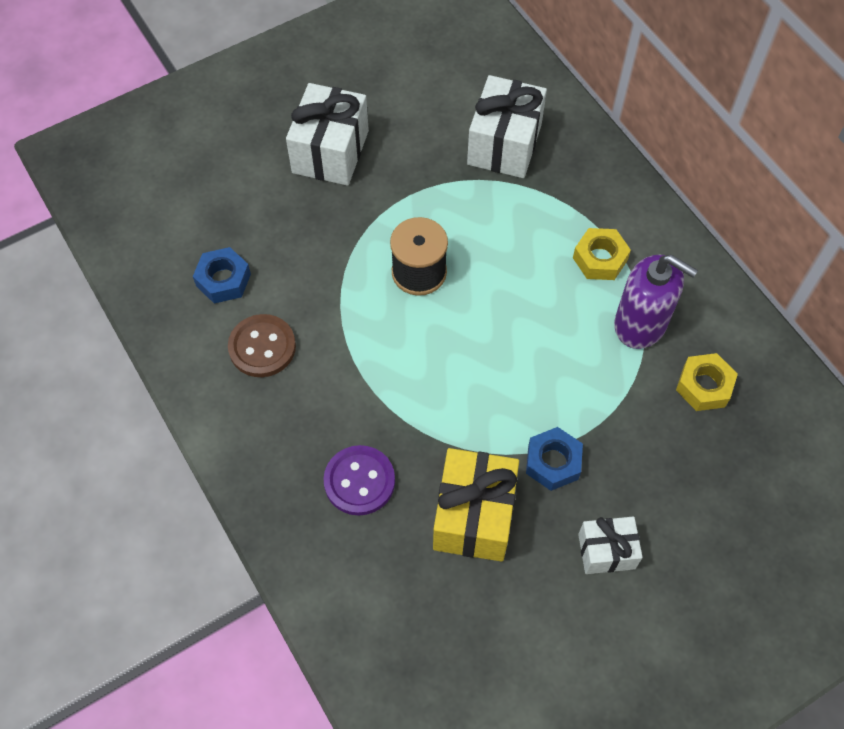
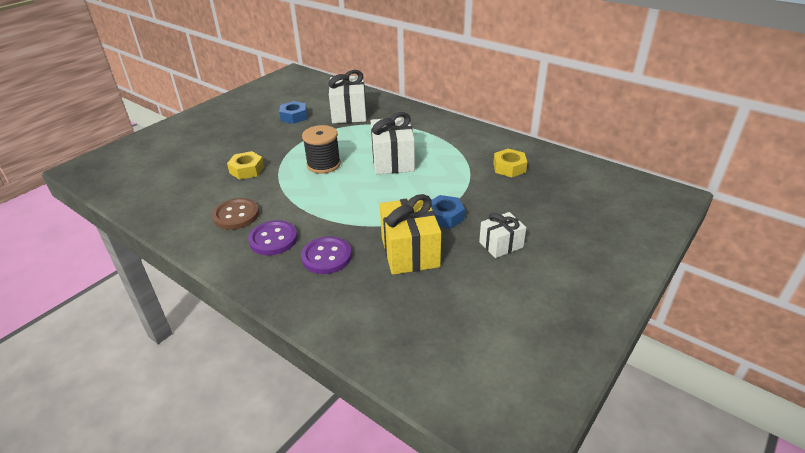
camera: 20 degrees left, 25 degrees down
(223, 280) = (200, 194): blue nut -> blue nut (294, 117)
(299, 418) = (273, 239): none -> purple button
(330, 152) = (251, 135): white gift -> white gift (393, 161)
(600, 259) = (423, 138): yellow nut -> yellow nut (247, 170)
(640, 324) = (460, 154): purple soap dispenser -> none

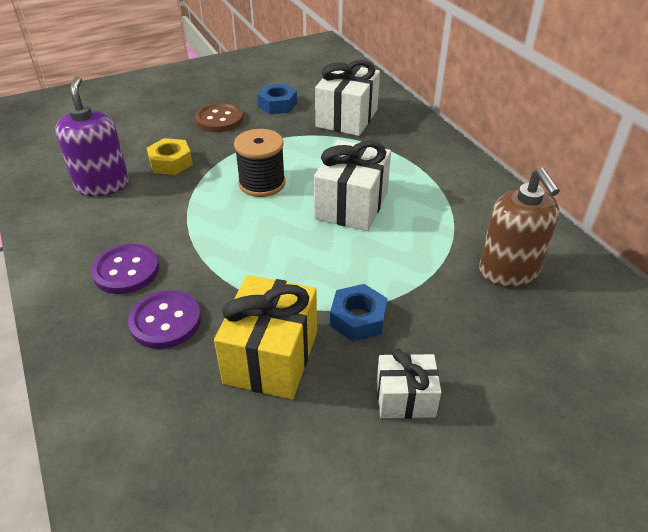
camera: 25 degrees right, 5 degrees up
(206, 197) = (102, 185): none -> purple soap dispenser
(236, 215) = (113, 221): brown button -> brown button (219, 119)
(509, 167) = (509, 271): yellow nut -> brown soap dispenser

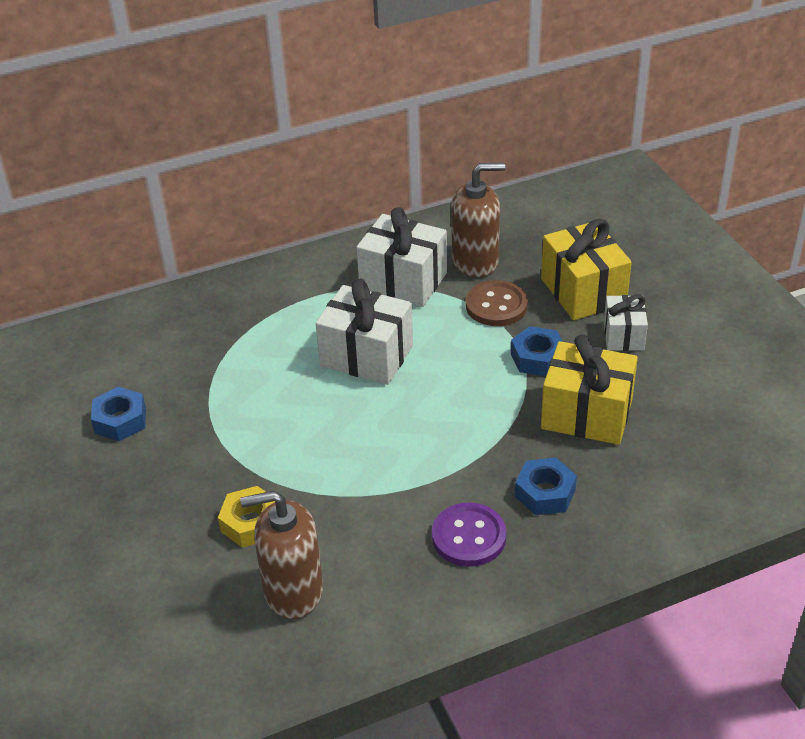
camera: 85 degrees left, 0 degrees up
(102, 185) = (293, 591): purple soap dispenser -> brown soap dispenser
(165, 321) = (545, 493): purple button -> blue nut
(219, 119) = (145, 481): brown button -> brown button (496, 305)
(262, 183) = (313, 430): black spool -> none
(347, 118) = (176, 353): white gift -> white gift (403, 281)
(480, 362) = (583, 291): none -> yellow gift

